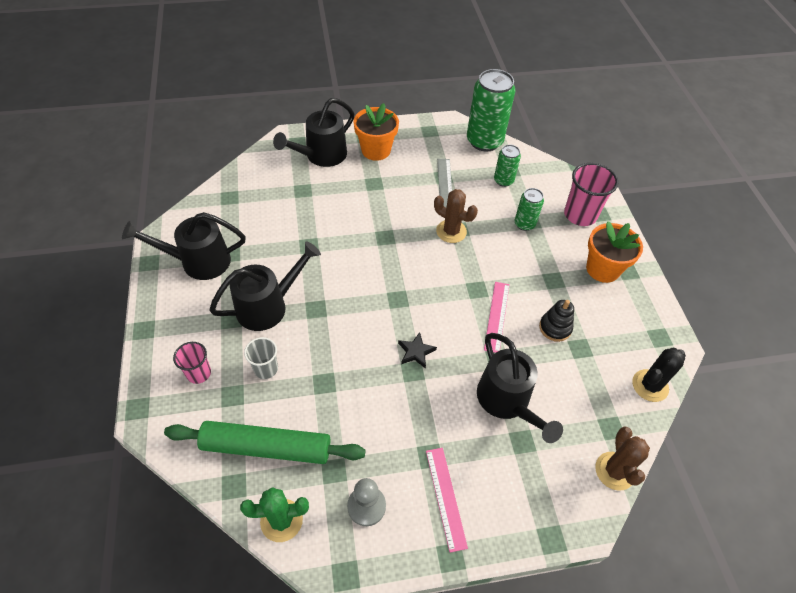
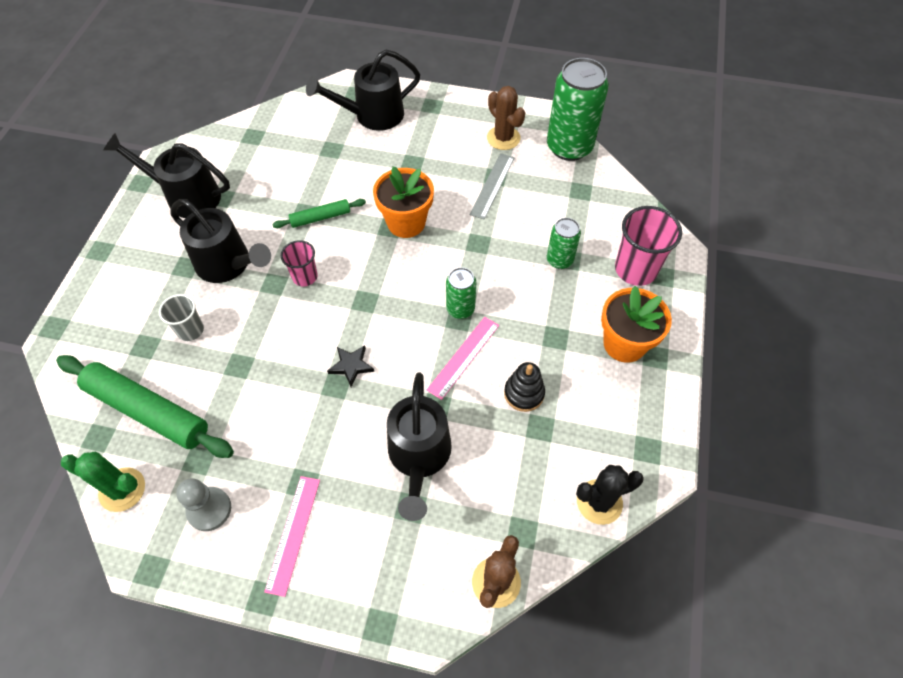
camera: 25 degrees right, 5 degrees up
(199, 373) = (126, 312): pink cup -> pink cup (305, 276)
(268, 306) = (229, 265): black watering can -> black watering can turned 45 degrees clockwise
(325, 245) = (320, 217): none -> green rolling pin
(376, 150) = (435, 125): orange flower pot -> orange flower pot (406, 222)
(451, 231) = (467, 243): brown cactus -> brown cactus (503, 138)
(503, 180) = (564, 201): green can -> green can (460, 309)

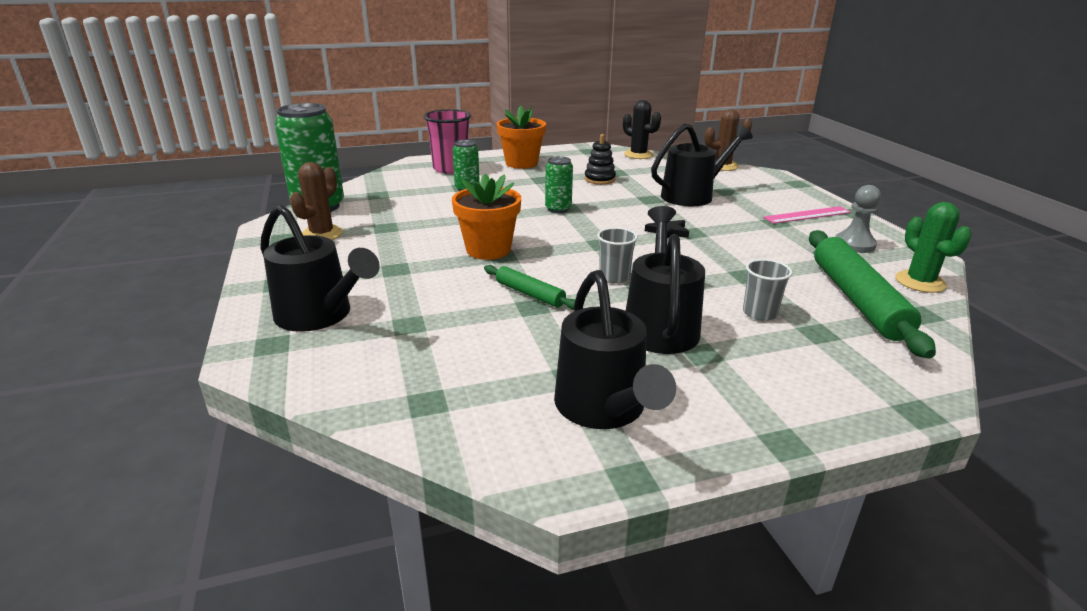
camera: 120 degrees left, 30 degrees down
(305, 276) = (614, 277): pink cup -> grey cup
(463, 357) = (599, 199): pink ruler -> none
(492, 185) = (400, 225): grey ruler -> none

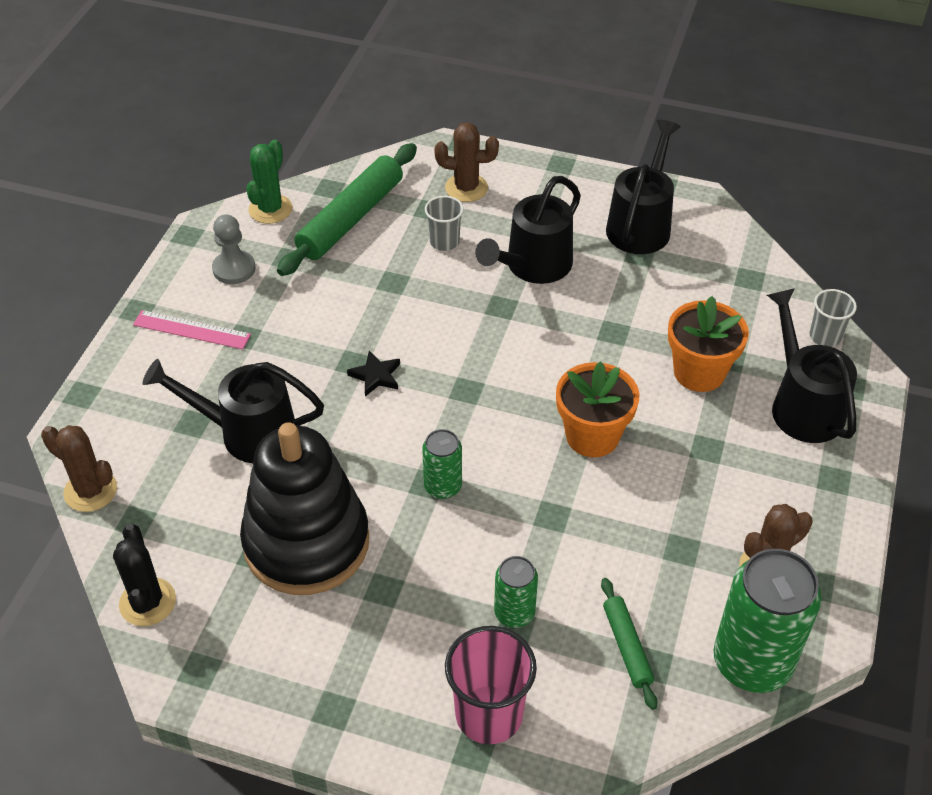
camera: 145 degrees left, 20 degrees up
(521, 163) = (360, 672): orange flower pot -> orange flower pot (699, 372)
(529, 294) = (603, 348): green rolling pin -> green rolling pin (627, 647)
(599, 179) = (306, 542): black stacking toy -> black stacking toy, size x2.43
(614, 277) = (509, 334): grey cup -> grey cup (825, 336)
(825, 365) = (466, 188): none -> brown cactus

